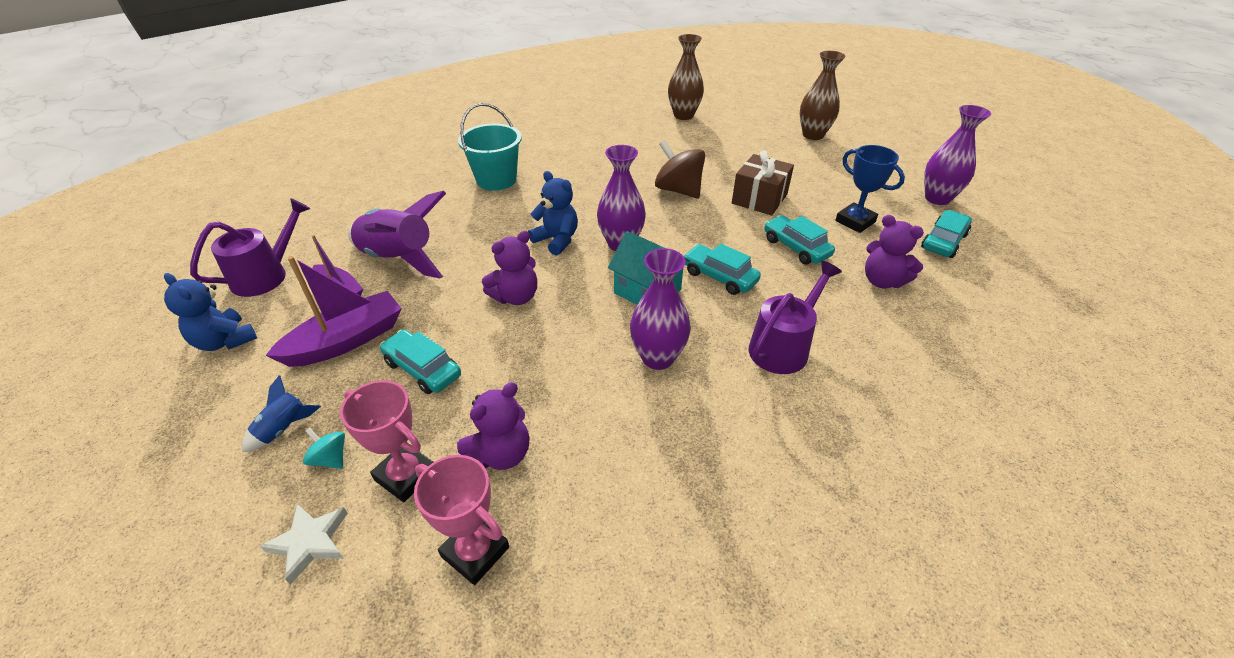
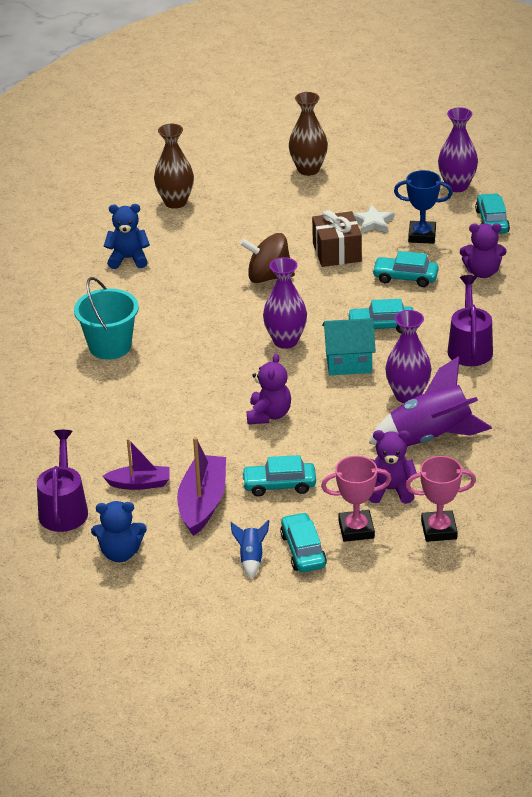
camera: 40 degrees left, 5 degrees down
(310, 542) = (354, 579): white star -> white star (373, 222)
(330, 459) = (303, 550): turquoise spinning top -> turquoise car
(399, 259) = (143, 442): purple rocket -> purple rocket (430, 437)
(501, 453) = (390, 490): purple teddy bear -> purple teddy bear turned 90 degrees counterclockwise
(556, 240) = (236, 364): blue teddy bear -> blue teddy bear (128, 259)

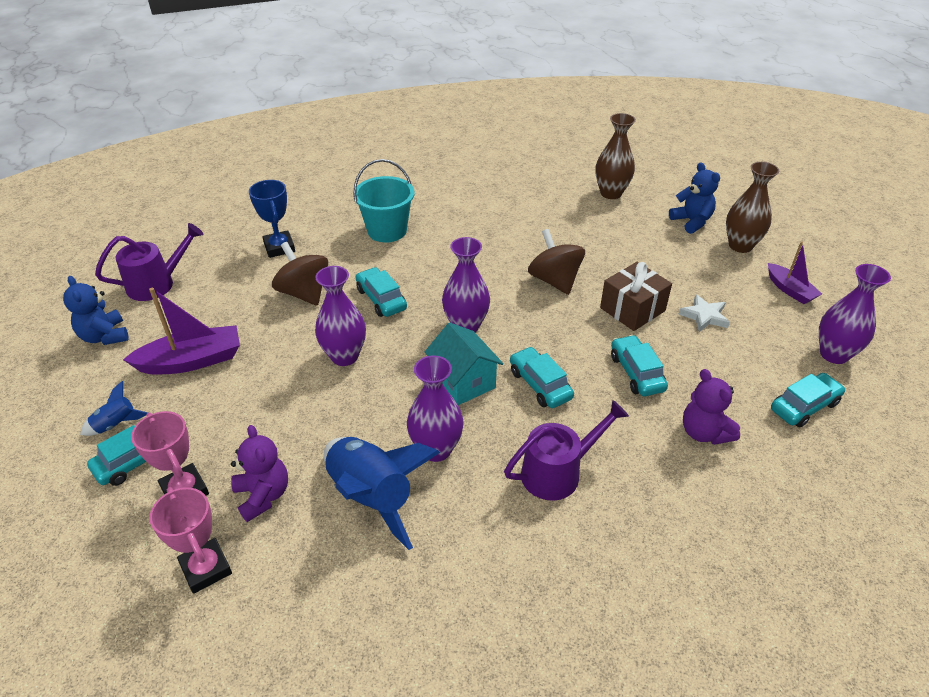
camera: 60 degrees right, 5 degrees up
(128, 259) = (511, 198): blue teddy bear -> blue teddy bear (691, 221)
(139, 484) = (206, 313): purple boat -> purple boat (789, 290)
(162, 418) = (304, 293): none -> brown spinning top
(269, 415) = (344, 356): purple teddy bear -> purple vase
(279, 485) = (238, 403): turquoise car -> turquoise car (381, 299)
(422, 235) = (719, 359): blue trophy -> blue trophy (279, 247)
(430, 437) = (372, 497): purple rocket -> blue rocket

